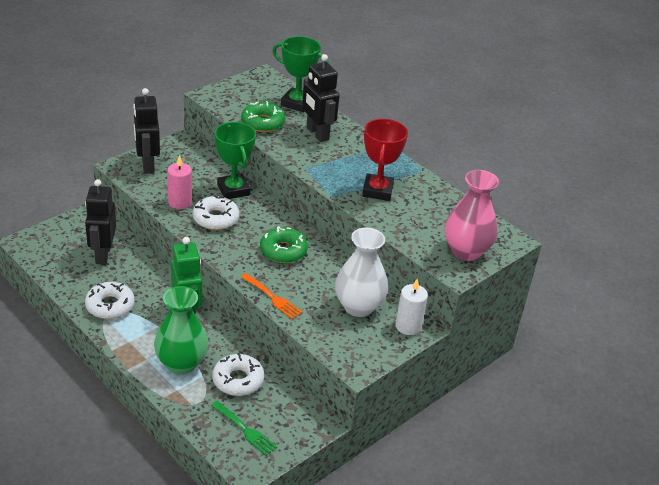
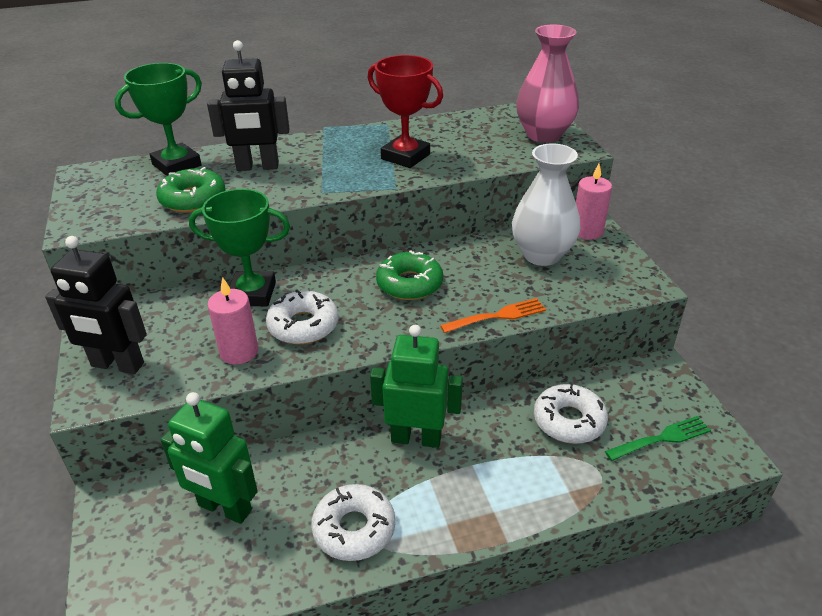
camera: 60 degrees left, 0 degrees up
(102, 254) = (224, 508): black robot -> green robot
(181, 363) = (518, 472): green vase -> none
(408, 326) = (587, 231): white candle -> pink candle

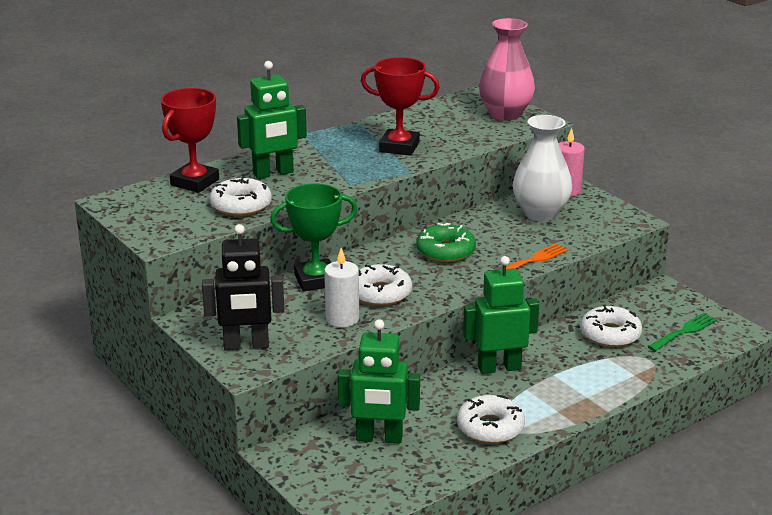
camera: 20 degrees left, 10 degrees down
(177, 165) = (195, 182): green trophy -> red trophy
(193, 199) = (241, 205): green donut -> white donut
(239, 352) = (342, 319): pink candle -> white candle
(257, 167) = (273, 173): black robot -> green robot

